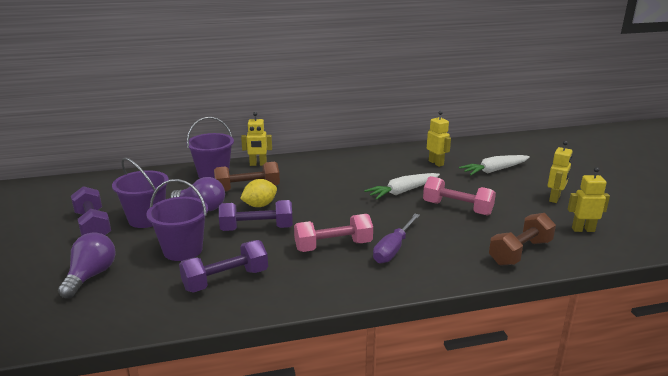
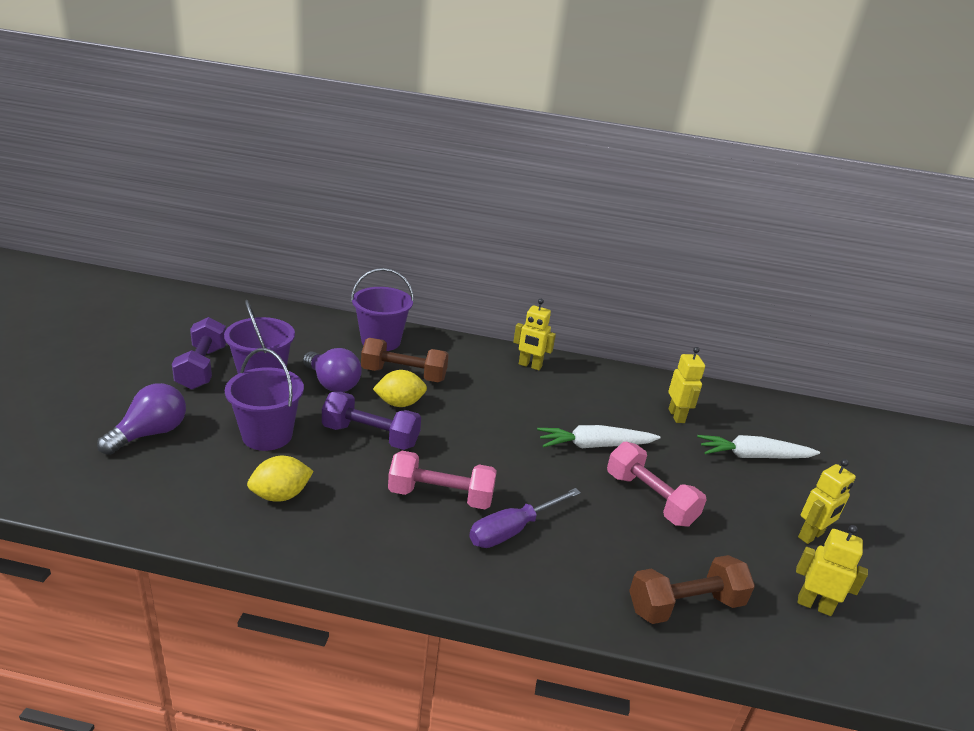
camera: 20 degrees right, 5 degrees up
(225, 280) = (281, 495): purple dumbbell -> yellow lemon
(258, 164) = (443, 343): yellow robot -> yellow robot (530, 365)

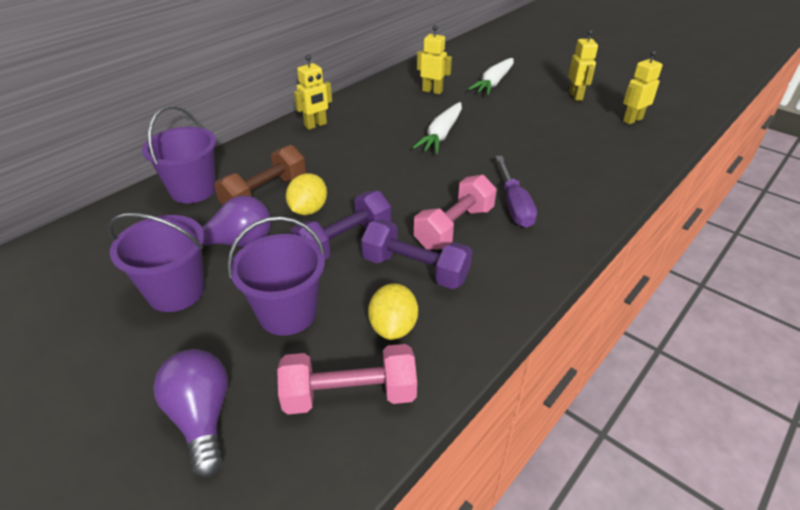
camera: 55 degrees left, 10 degrees up
(202, 368) = (102, 339): purple dumbbell -> purple dumbbell (415, 269)
(650, 499) = (513, 135): pink dumbbell -> pink dumbbell (349, 395)
(685, 605) = (617, 162): brown dumbbell -> none

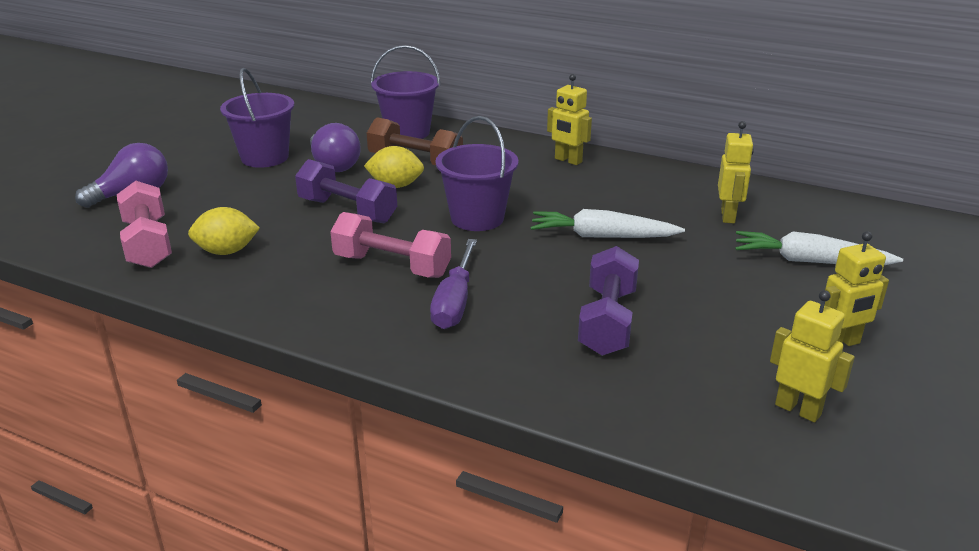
camera: 75 degrees right, 10 degrees down
(287, 313) = (242, 203): purple bucket -> purple bucket (477, 218)
(415, 269) = (312, 252): purple dumbbell -> purple dumbbell (607, 321)
(514, 205) = (455, 301): purple screwdriver -> purple screwdriver turned 60 degrees counterclockwise

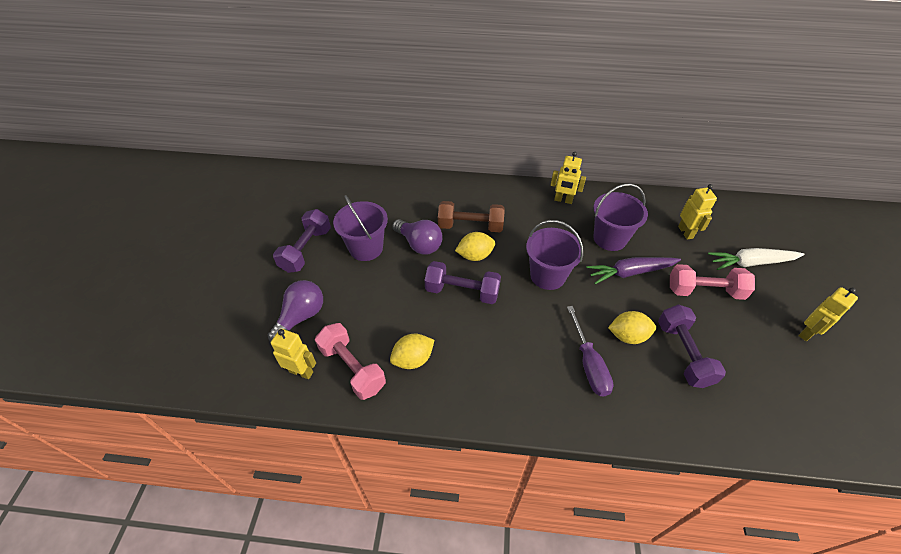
camera: 20 degrees left, 20 degrees up
(193, 147) = (306, 250): none -> purple dumbbell
(392, 266) = (528, 341): pink dumbbell -> pink dumbbell (704, 291)
(407, 132) = (444, 195): purple bucket -> purple bucket (610, 238)
(538, 289) = (628, 336): none -> yellow lemon
(602, 236) = (630, 272): white carrot -> purple carrot
(798, 409) = (820, 397): yellow robot -> yellow robot (301, 371)

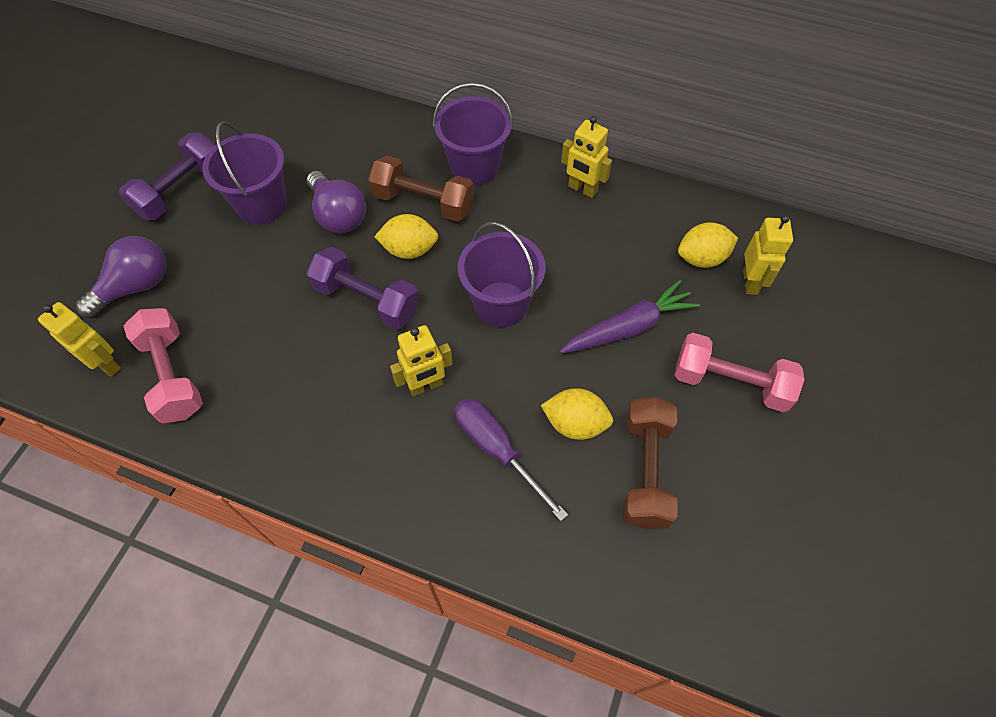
camera: 15 degrees right, 10 degrees up
(413, 359) = (256, 383): yellow lemon -> yellow lemon (702, 258)
(589, 364) = (497, 450): purple screwdriver -> purple screwdriver turned 135 degrees clockwise
(610, 238) = (624, 266): purple bucket -> purple bucket (474, 167)
(630, 272) = (628, 327): purple carrot -> purple carrot turned 150 degrees clockwise
(683, 354) = (645, 471): purple dumbbell -> brown dumbbell
(751, 263) = (831, 355): white carrot -> none
(807, 333) = (861, 488): yellow robot -> yellow robot (425, 385)

